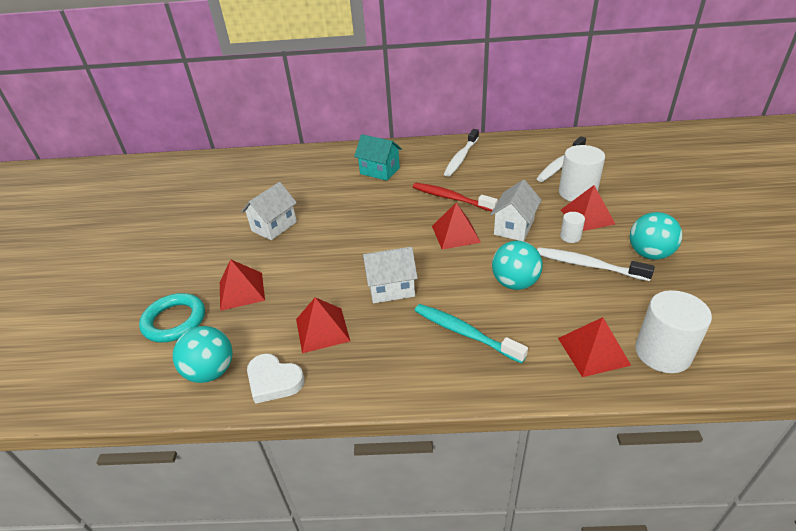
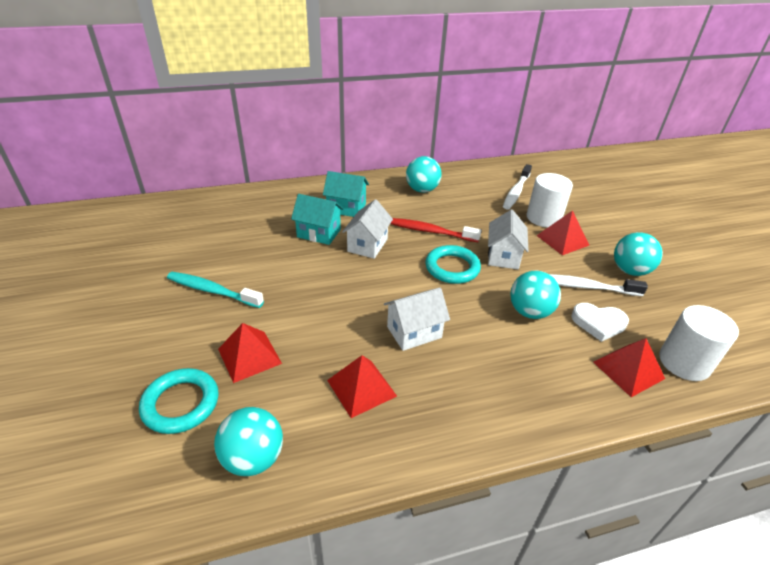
camera: 20 degrees left, 0 degrees up
(274, 226) = (256, 277): white house -> white house (367, 245)
(274, 381) = (333, 456): white heart -> white heart (598, 323)
(344, 192) = (319, 233): none -> turquoise house
(456, 234) = (452, 268): red pyramid -> turquoise ring
(461, 158) = (422, 190): white toothbrush -> turquoise ball
(464, 333) = (507, 369): turquoise toothbrush -> turquoise toothbrush (212, 291)
(570, 237) = (557, 261): white cylinder -> none

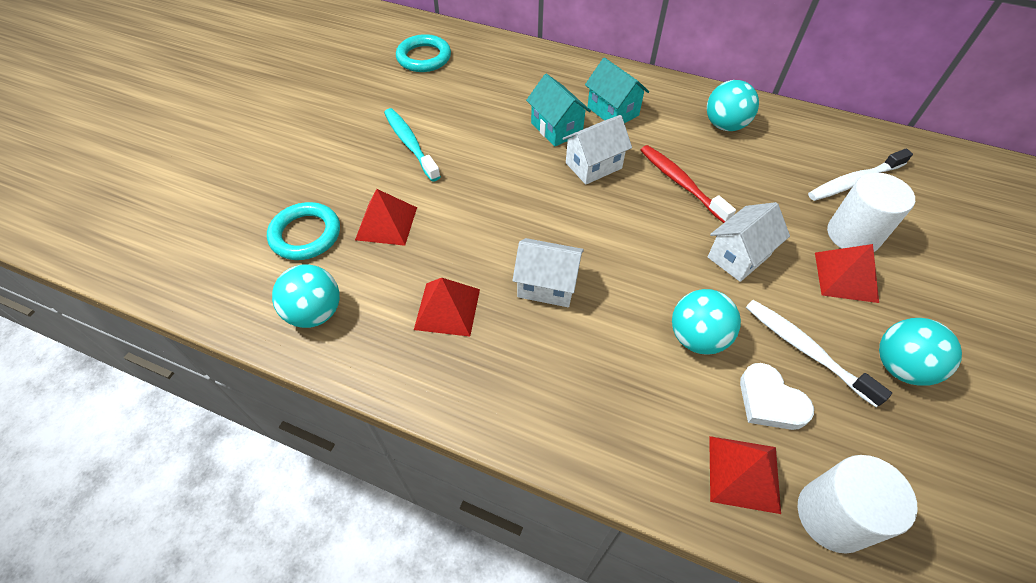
camera: 40 degrees right, 15 degrees up
(452, 268) = (660, 238): turquoise ring -> turquoise ring (424, 57)

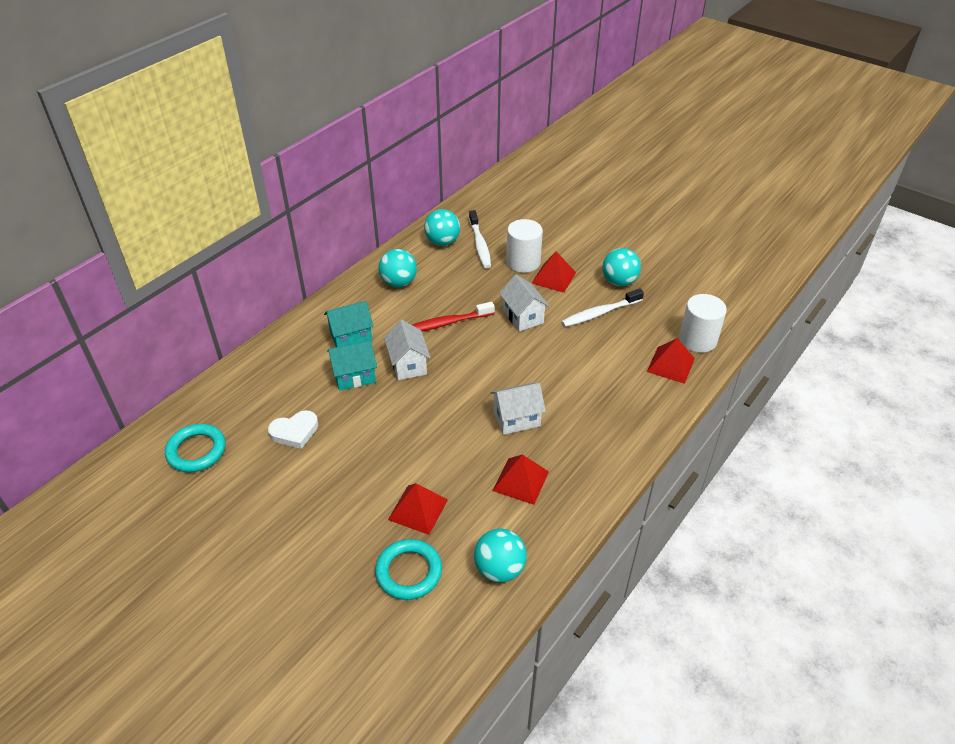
camera: 75 degrees left, 10 degrees down
(410, 144) = (324, 479): turquoise toothbrush -> none
(547, 285) = (516, 419): white house -> white house turned 45 degrees clockwise
(697, 337) = (580, 356): turquoise ball -> turquoise ball (442, 242)
(770, 401) = (629, 339): white heart -> white heart (295, 432)

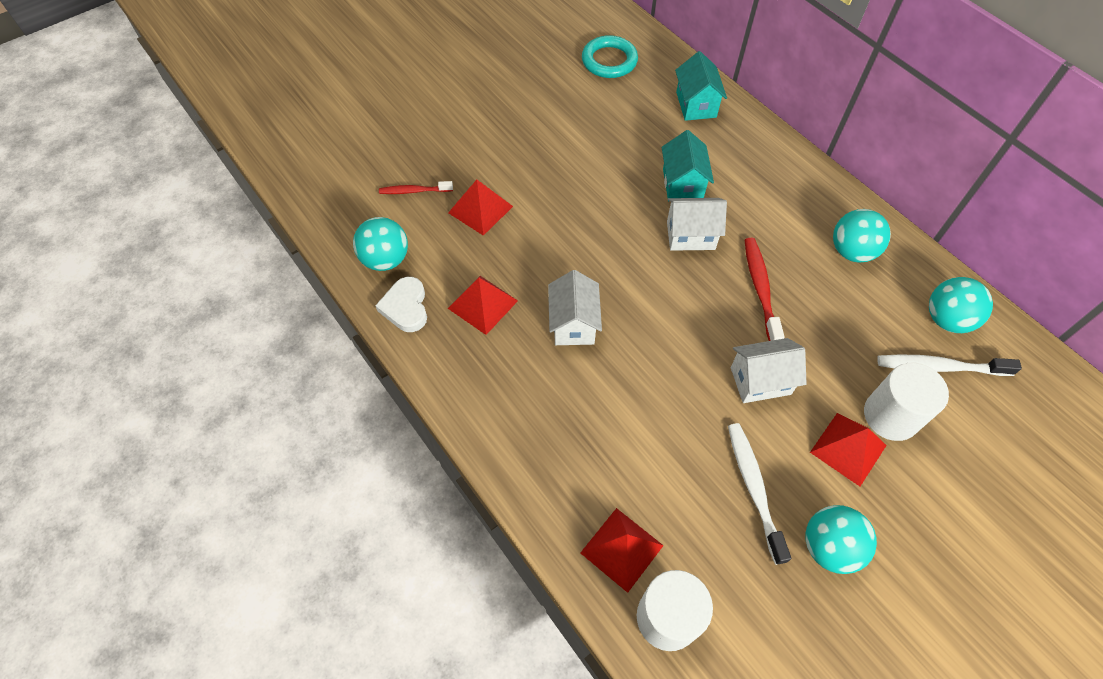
camera: 105 degrees right, 15 degrees up
(295, 432) = (613, 129): white heart -> white heart (406, 307)
(351, 337) = (749, 189): turquoise house -> turquoise house (696, 105)
(409, 572) = (414, 191): turquoise ring -> red toothbrush

